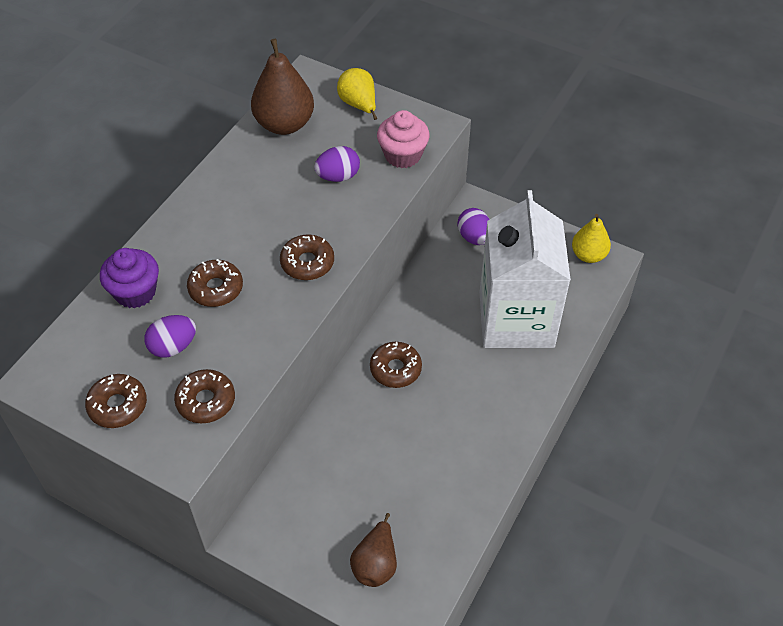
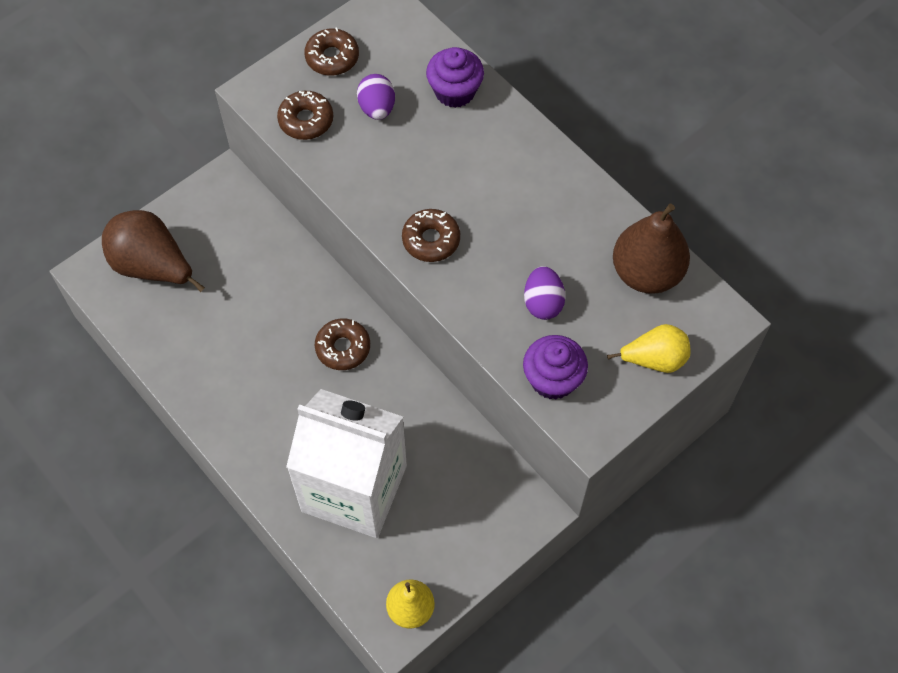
camera: 110 degrees right, 10 degrees up
(216, 288) = (431, 155): brown donut -> none
(376, 564) = (153, 266): brown pear -> brown pear, size x1.61
(403, 155) = (553, 379): pink cupcake -> purple cupcake
(474, 237) = (486, 490): purple egg -> none

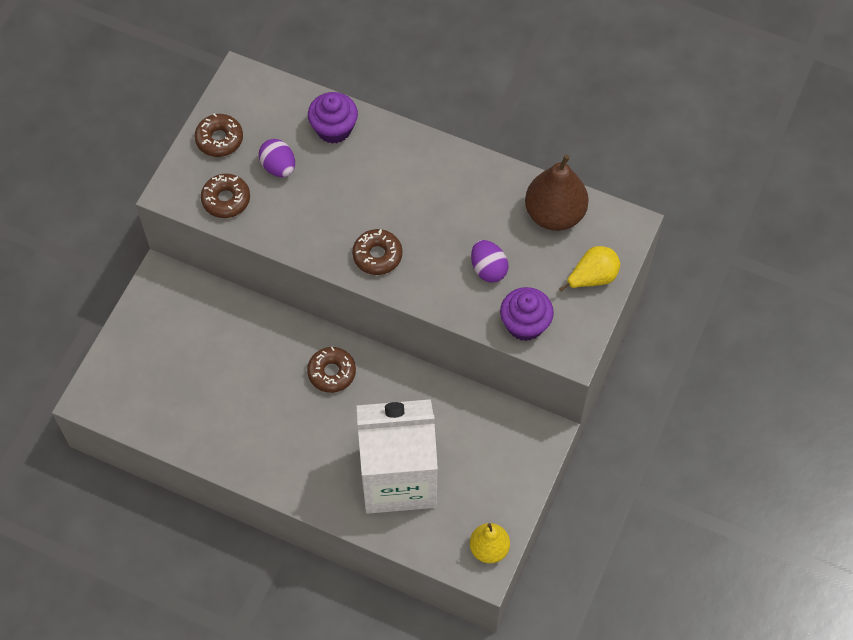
camera: 25 degrees left, 0 degrees up
(153, 266) = (139, 372): brown pear -> none

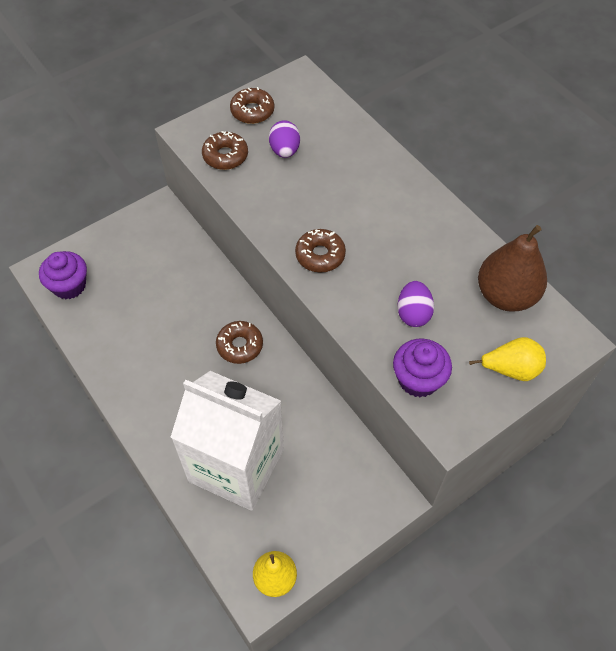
camera: 30 degrees right, 5 degrees down
(334, 129) = (350, 142): purple cupcake -> purple cupcake (69, 286)

